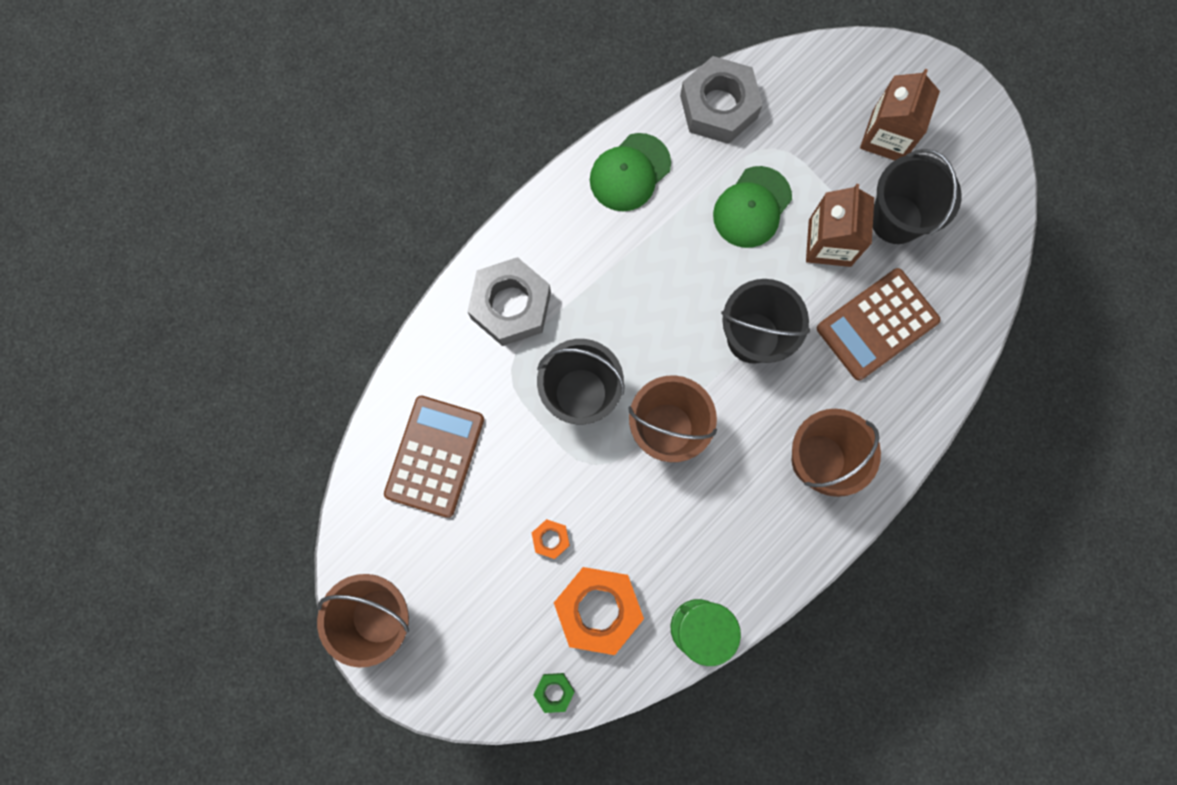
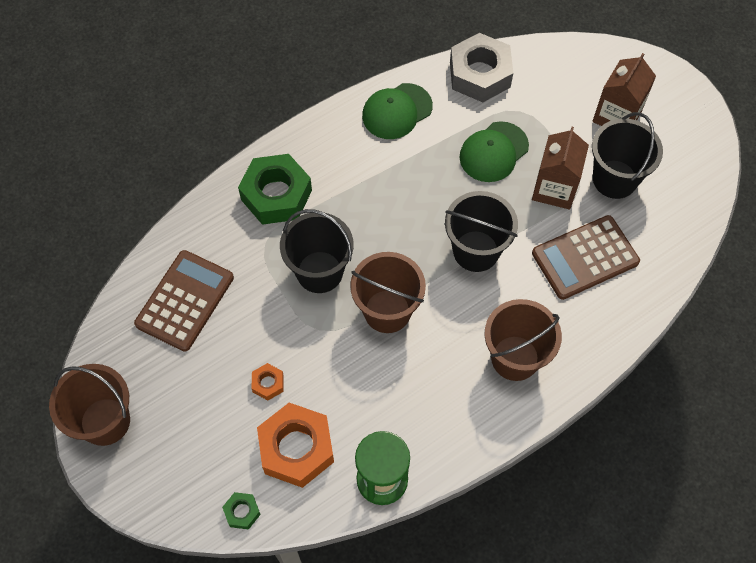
camera: 10 degrees right, 15 degrees down
(511, 306) = (276, 195): grey nut -> green nut

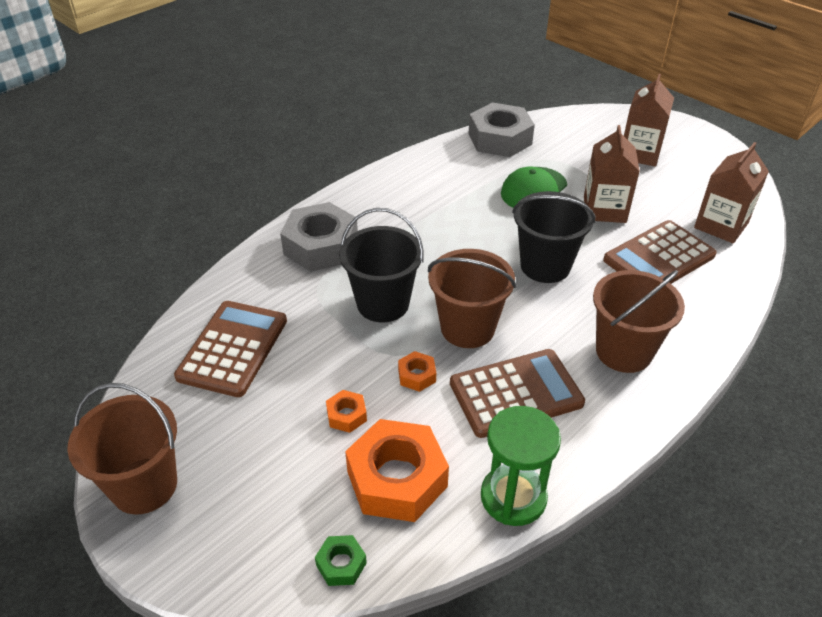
camera: 10 degrees left, 20 degrees down
(276, 195) = (321, 246): green nut -> grey nut
(333, 354) = (417, 375): none -> orange nut
(397, 111) = (428, 171): green cap -> none
(410, 385) = (516, 393): none -> brown calculator
(614, 179) = (659, 196): black bucket -> none
(660, 226) = (721, 225): none -> brown carton

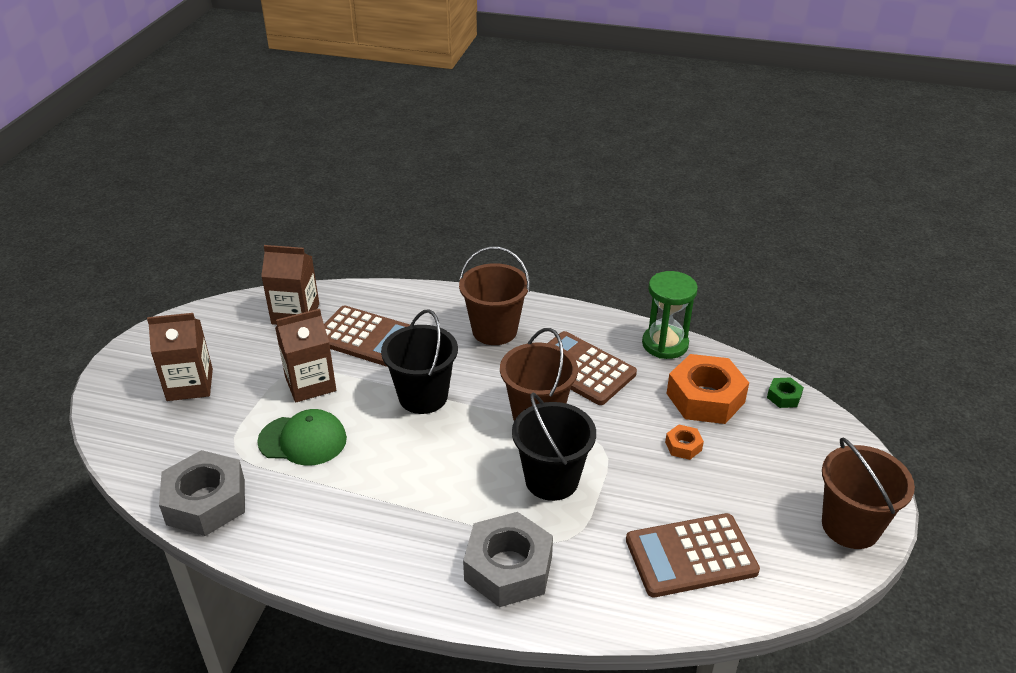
camera: 120 degrees left, 5 degrees down
(417, 375) = (611, 424): orange nut -> none

